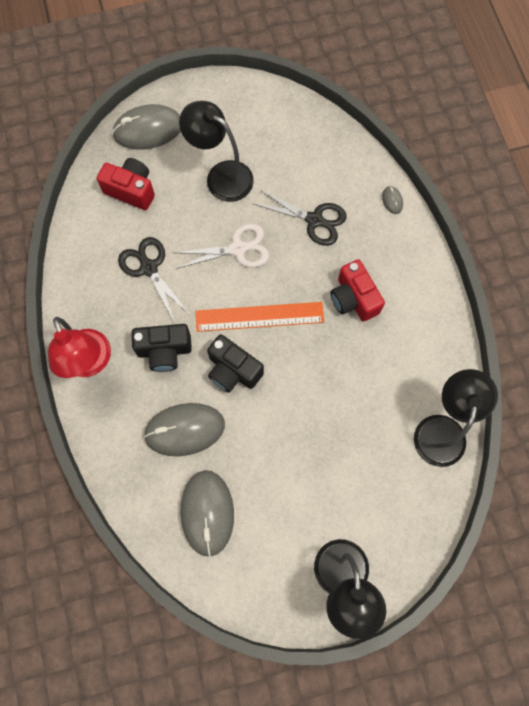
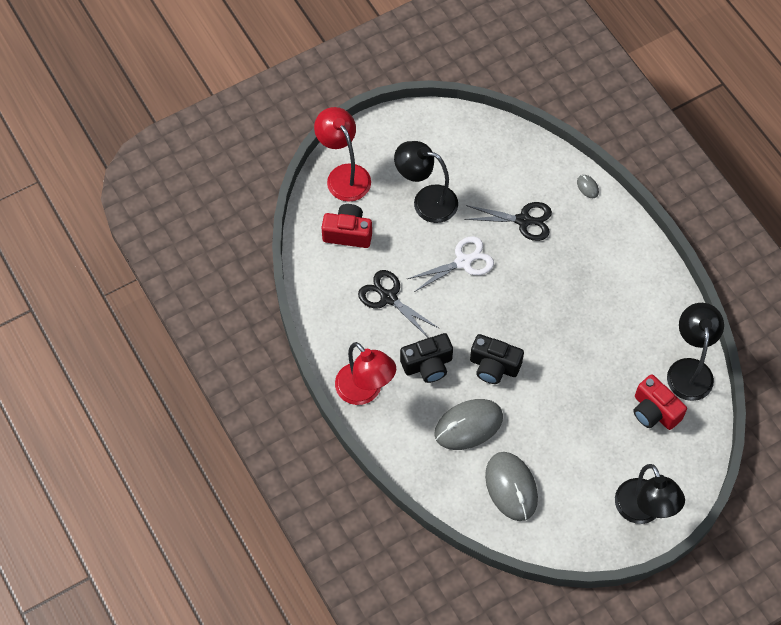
camera: 15 degrees left, 10 degrees down
(148, 129) = (344, 175): grey mouse -> red lamp
(259, 316) = (502, 315): orange ruler -> none
(353, 298) = (580, 280): red camera -> red camera (654, 411)

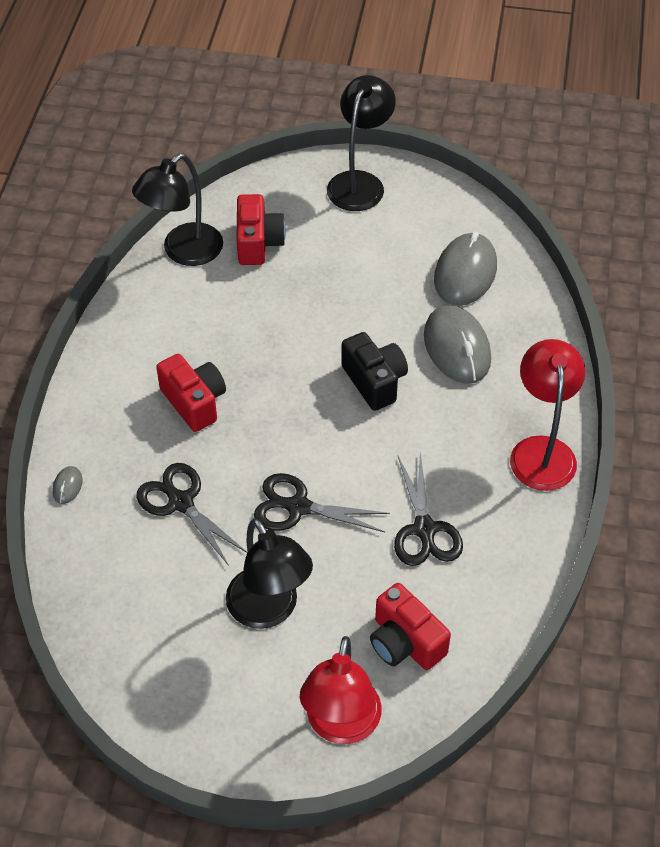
camera: 140 degrees left, 10 degrees down
(428, 365) = (445, 430): black camera -> none
(463, 262) = (298, 507): white scissors -> black scissors
(468, 425) = (457, 348): grey mouse -> grey mouse turned 60 degrees clockwise
(576, 279) = (194, 402): none -> red camera

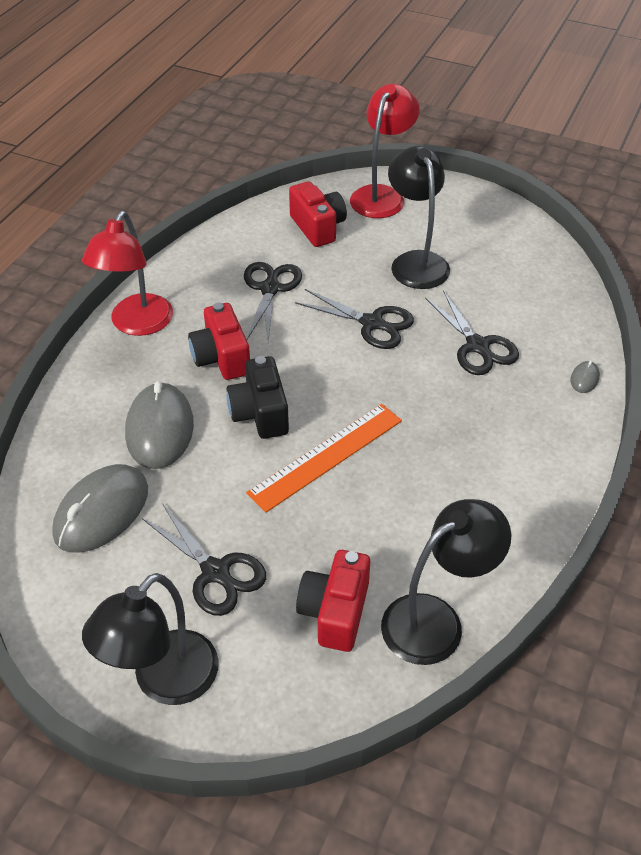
camera: 165 degrees left, 5 degrees down
(194, 402) = (451, 430): red camera -> red camera (221, 357)
(301, 354) = (326, 456): none -> orange ruler
(356, 250) = (215, 572): none -> black scissors

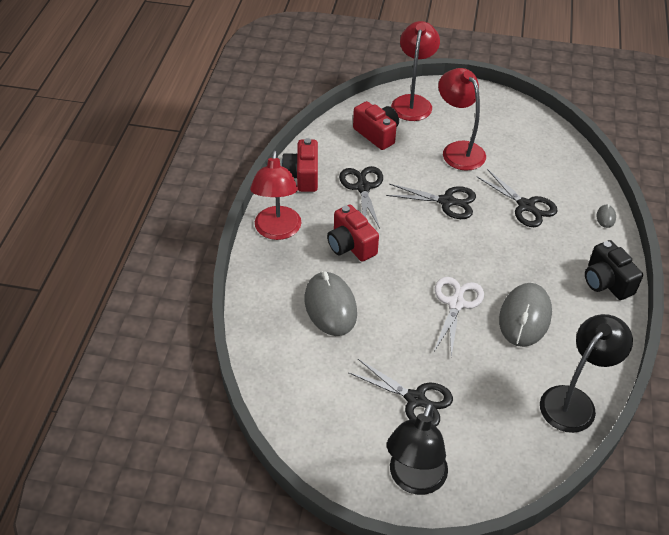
camera: 15 degrees left, 0 degrees up
(101, 511) = (316, 373): grey mouse -> grey mouse (524, 317)
(260, 413) = (396, 281): black camera -> black camera (606, 282)
(326, 456) = (456, 304): orange ruler -> white scissors
(335, 612) = (507, 409): red camera -> red camera (302, 176)
(416, 262) = (458, 150): black lamp -> red lamp

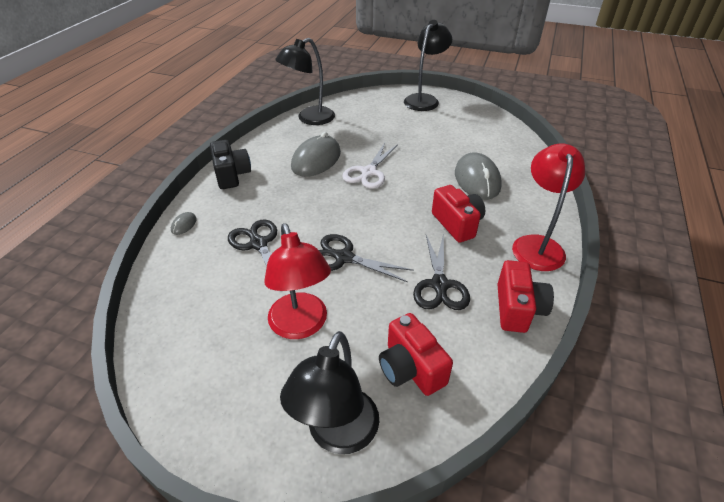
camera: 170 degrees left, 5 degrees down
(412, 102) = (337, 435): red lamp -> black lamp
(415, 399) = (416, 127): black scissors -> none

